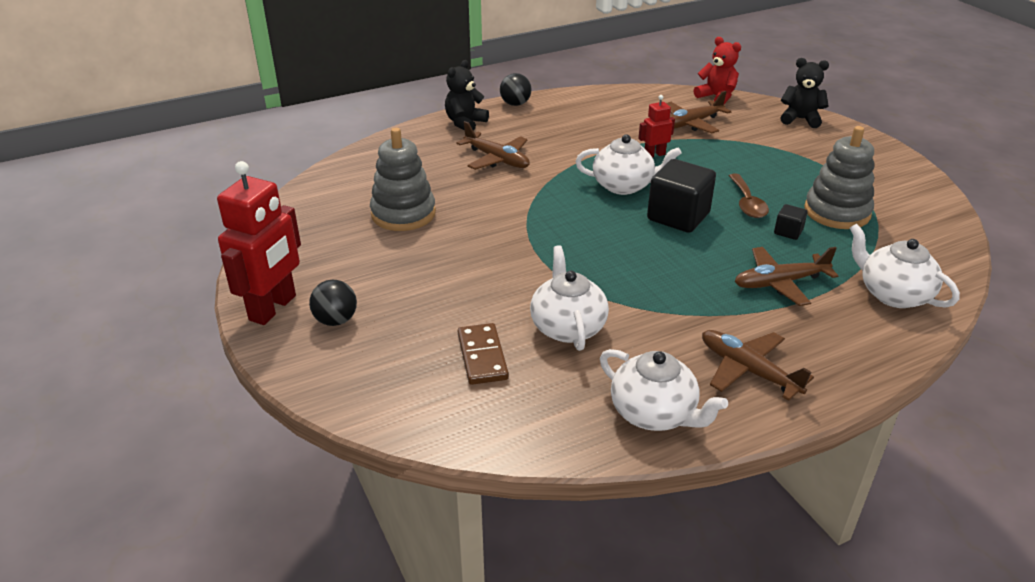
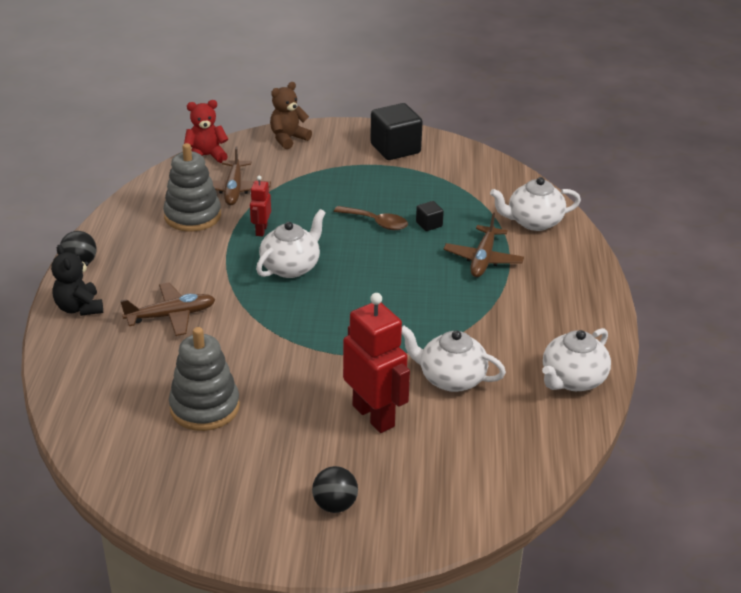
camera: 60 degrees left, 0 degrees up
(273, 308) = (281, 541): red robot -> red robot (374, 416)
(482, 356) = (451, 436): brown domino -> none
(654, 413) = (572, 380): white teapot -> white teapot turned 150 degrees clockwise
(678, 216) = (361, 262): black cube -> black cube (395, 149)
(748, 370) = (560, 319): brown plane -> none
(800, 119) = (288, 139): black teddy bear -> brown teddy bear
(837, 212) = (425, 192): grey stacking toy -> grey stacking toy (192, 216)

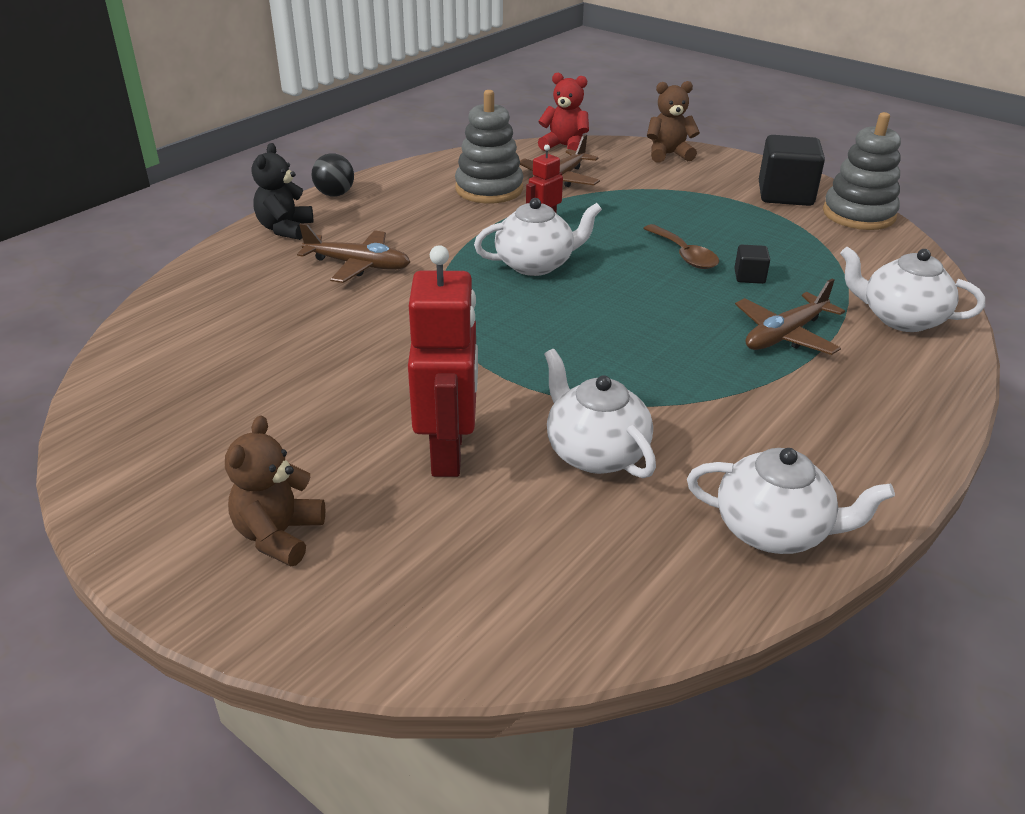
camera: 35 degrees right, 0 degrees up
(205, 407) = (279, 362): grey stacking toy -> grey stacking toy (858, 214)
(335, 505) = (279, 535): black ball -> brown teddy bear
(572, 380) = (773, 530): white teapot -> white teapot turned 150 degrees counterclockwise

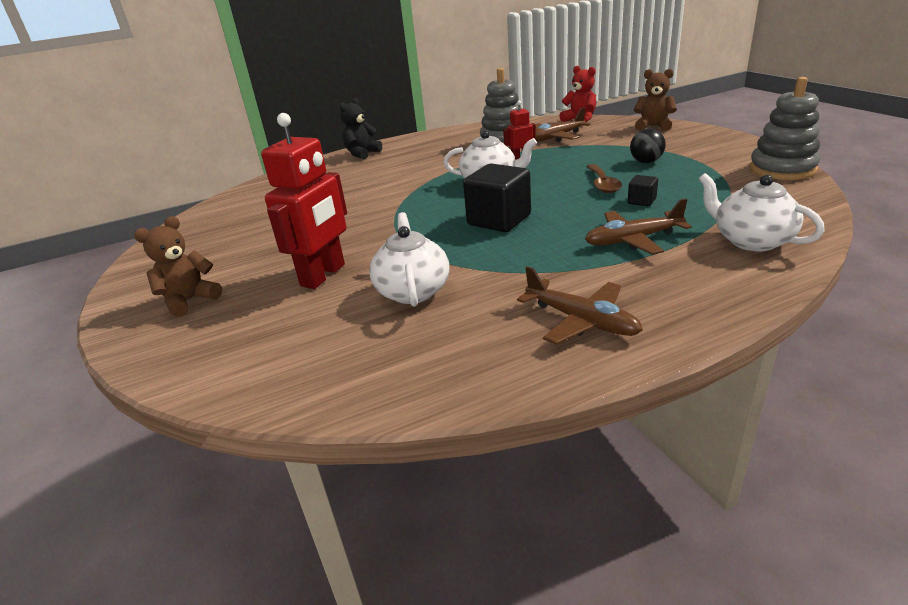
camera: 30 degrees right, 5 degrees down
(335, 194) = (408, 139): black ball -> black ball (646, 162)
(358, 265) = (381, 174): brown plane -> brown plane (581, 321)
(773, 530) = (488, 363): white teapot -> none
(785, 194) = (726, 153): black cube -> black cube (499, 220)

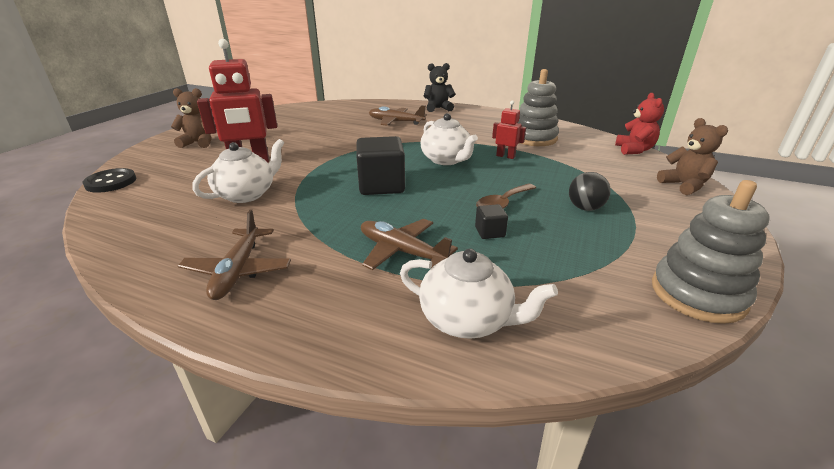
camera: 45 degrees right, 0 degrees up
(212, 385) = (111, 182): none -> black button
(555, 137) = (574, 154): brown plane -> brown plane (395, 122)
(751, 241) = (467, 319): white teapot -> white teapot turned 105 degrees clockwise

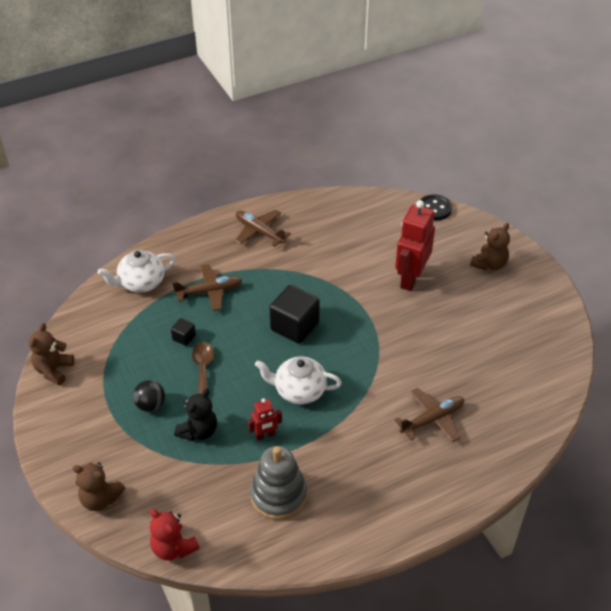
camera: 130 degrees right, 15 degrees up
(247, 194) = (349, 260): white teapot -> none
(438, 108) = (450, 491): black teddy bear -> black teddy bear (198, 431)
(697, 294) = (54, 370): grey stacking toy -> brown teddy bear

